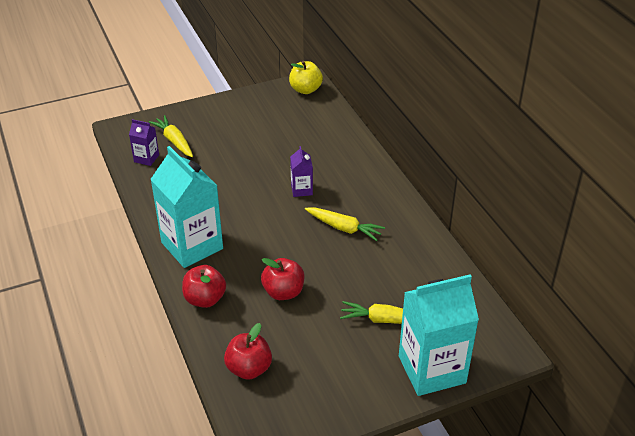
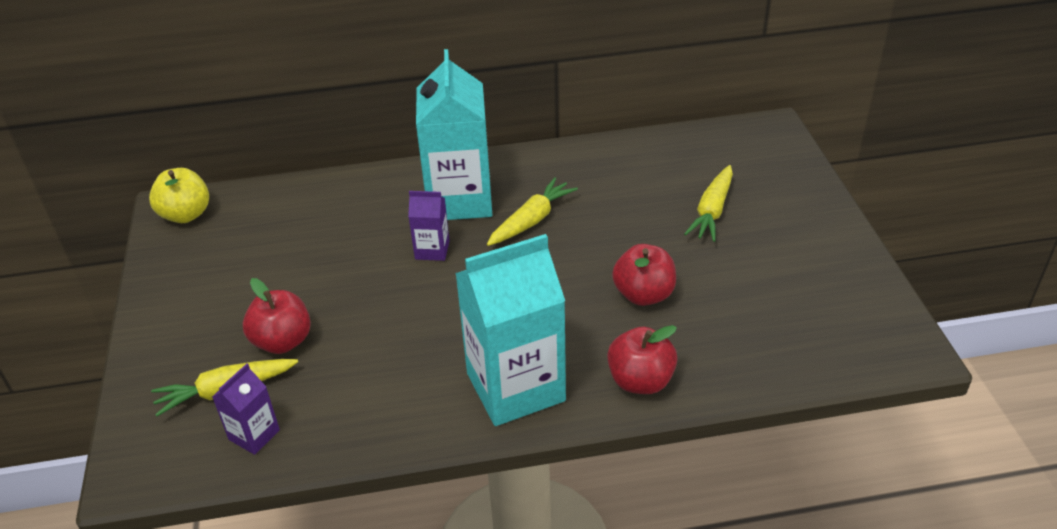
camera: 75 degrees left, 0 degrees up
(249, 368) = (783, 345): red apple -> red apple (282, 341)
(432, 369) = (795, 188): turquoise carton -> turquoise carton (459, 199)

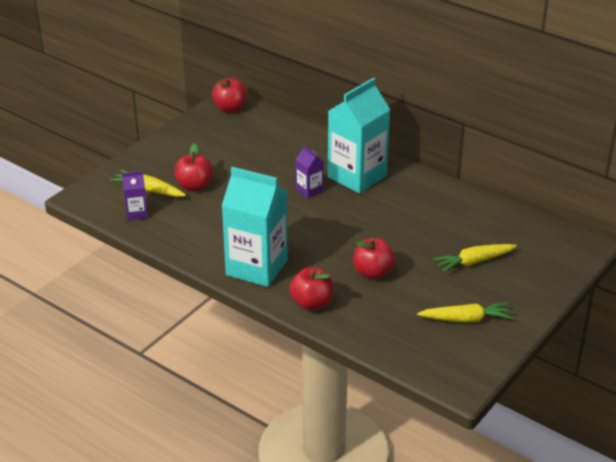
camera: 45 degrees right, 5 degrees down
(186, 214) = (230, 108): yellow apple -> red apple
(531, 220) = (375, 207): yellow carrot -> yellow carrot (465, 319)

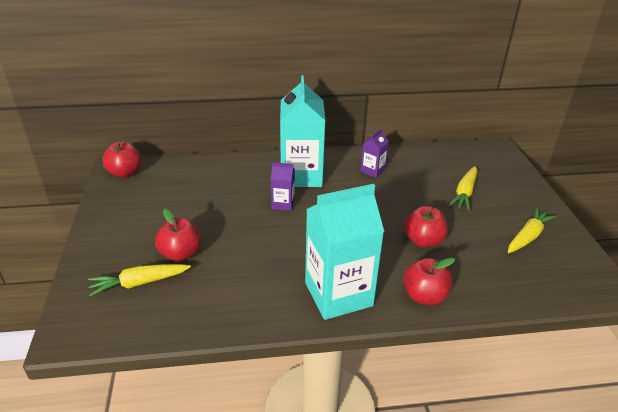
camera: 45 degrees left, 0 degrees up
(136, 213) = (156, 314): purple carton -> purple carton (372, 171)

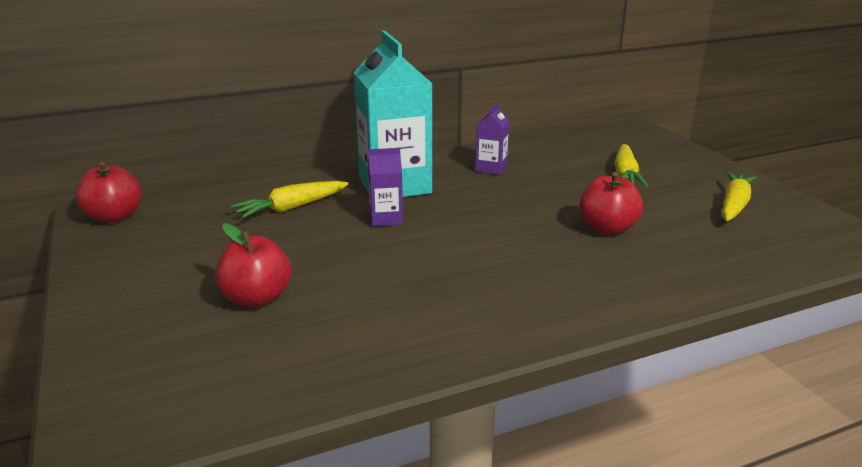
camera: 15 degrees left, 10 degrees down
(139, 283) = (203, 346): yellow carrot -> yellow carrot (292, 208)
(338, 294) = (530, 305): turquoise carton -> none
(424, 296) = (650, 286): red apple -> none

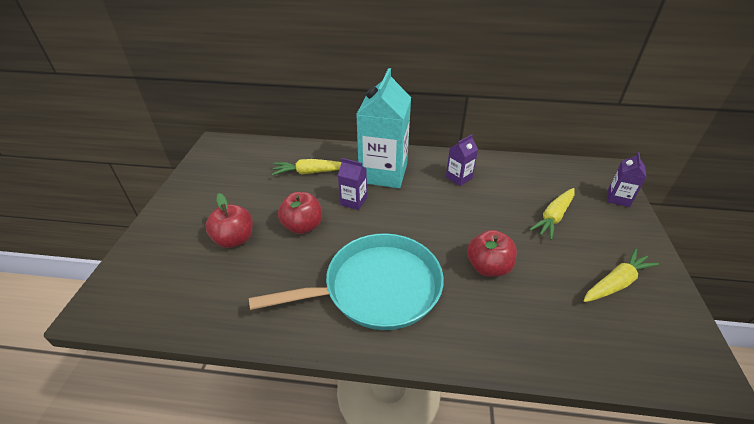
camera: 30 degrees right, 15 degrees up
(114, 217) = (222, 149): red apple -> red apple (303, 226)
(507, 282) = (376, 288): none -> turquoise pan
(668, 146) = (618, 198): none -> purple carton

